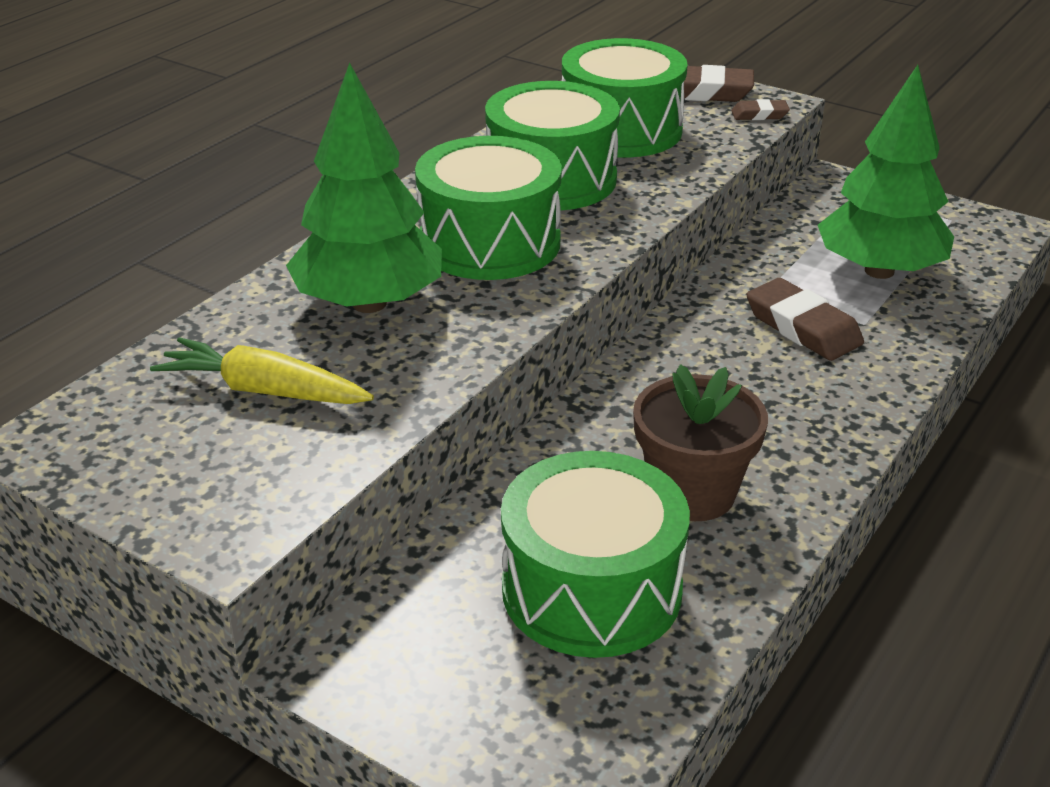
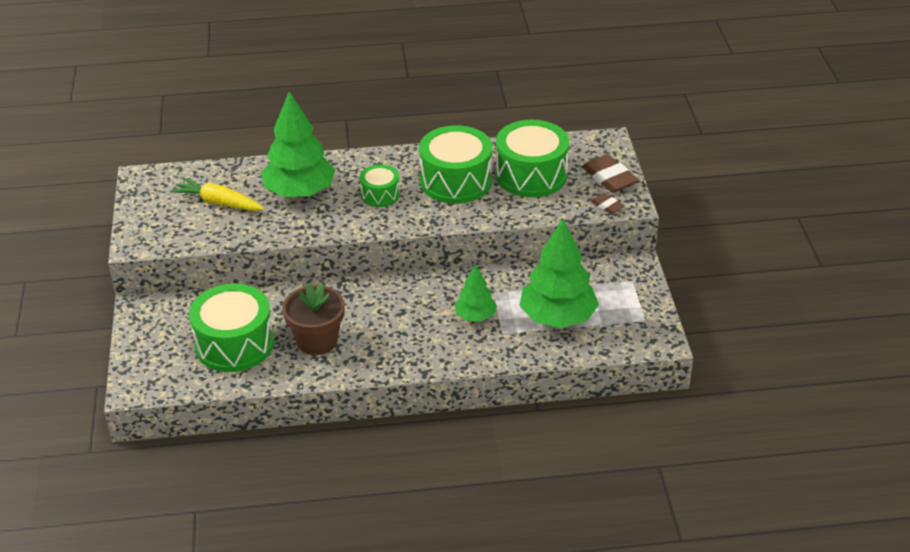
camera: 50 degrees right, 5 degrees up
(263, 391) = (218, 203): yellow carrot -> yellow carrot turned 45 degrees counterclockwise
(489, 243) = (380, 194): green drum -> green drum, size x0.54
(803, 327) = (475, 316): brown eraser -> green tree

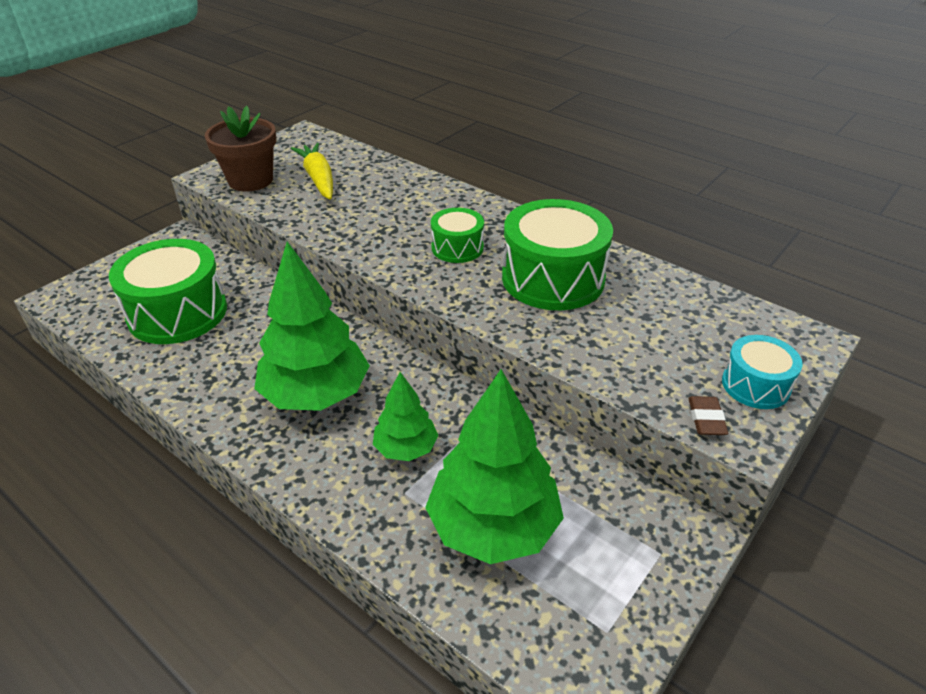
camera: 45 degrees right, 0 degrees up
(299, 192) = (392, 206): green tree -> green tree (316, 394)
(317, 341) = (234, 358): brown flower pot -> brown flower pot (250, 180)
(531, 175) = (650, 321): green drum -> none
(609, 178) = (755, 385): brown eraser -> turquoise drum

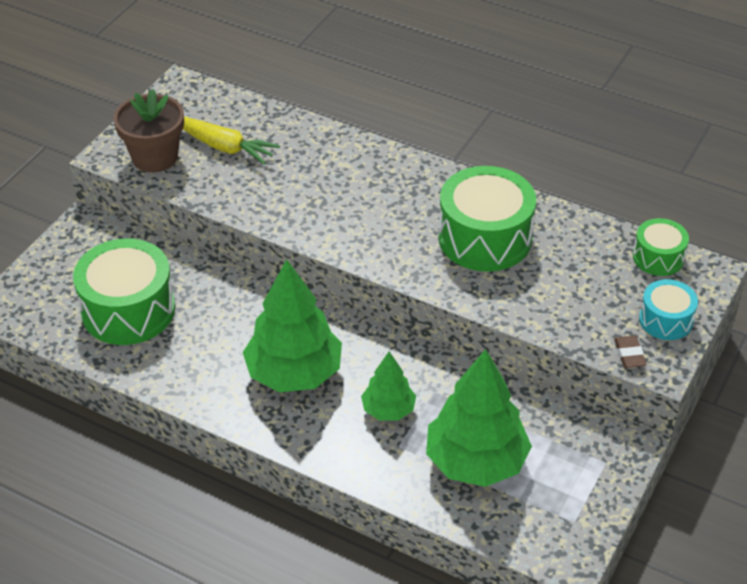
camera: 10 degrees left, 5 degrees up
(318, 179) = (224, 147): yellow carrot -> yellow carrot turned 150 degrees clockwise
(457, 248) = (389, 215): green drum -> green drum (658, 257)

